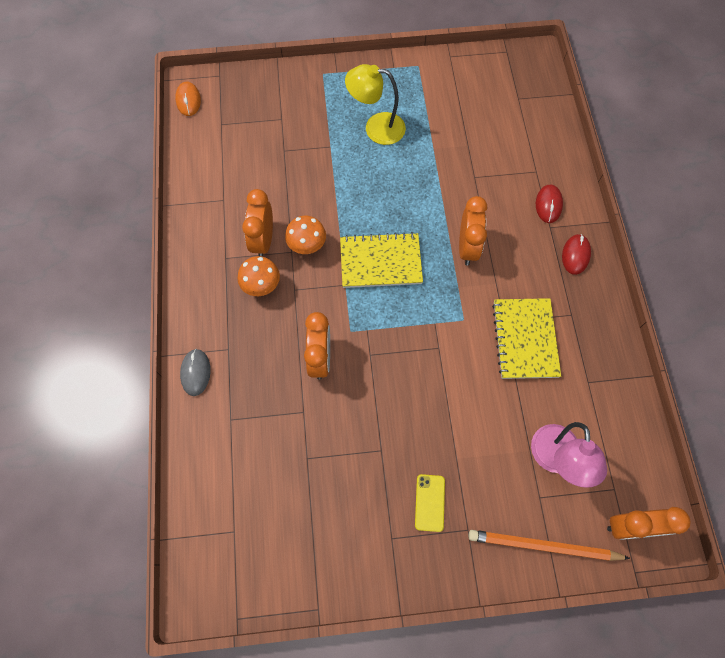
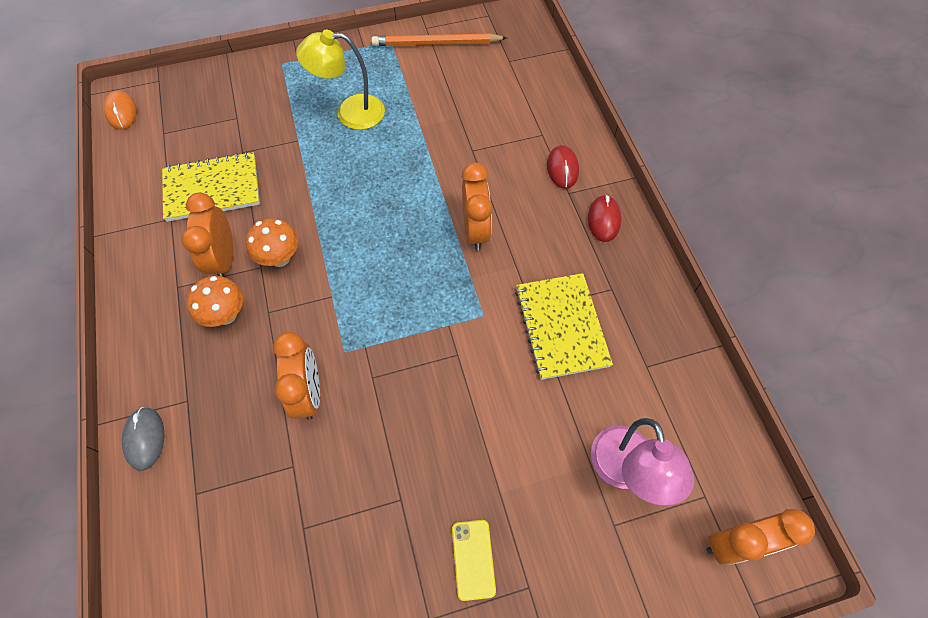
camera: 10 degrees left, 5 degrees down
(380, 261) = (372, 262): yellow notebook -> yellow notebook (212, 188)
(543, 546) = (630, 591): orange pencil -> orange pencil (436, 43)

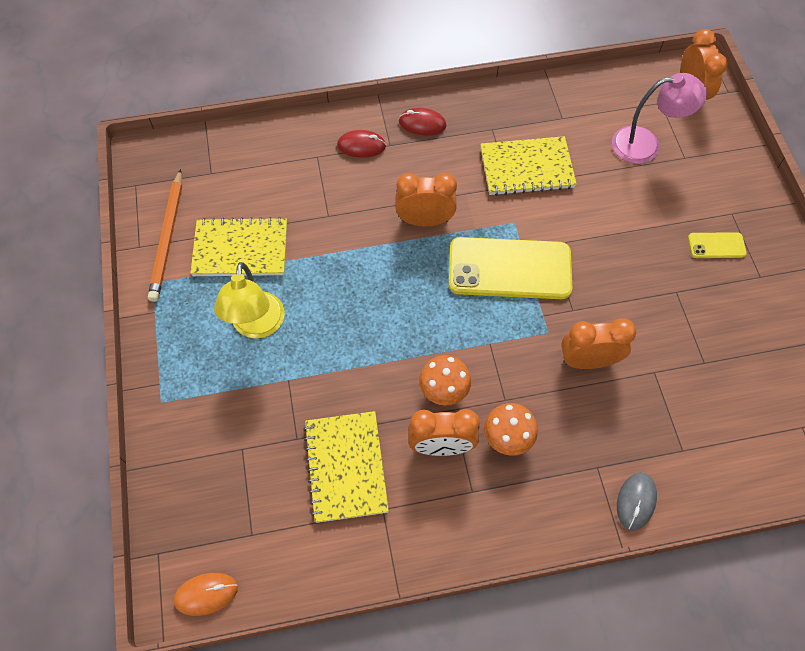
camera: 85 degrees left, 0 degrees up
(145, 439) = (636, 501): grey mouse -> grey mouse turned 60 degrees counterclockwise
(421, 312) = (509, 269): none -> yellow phone
(429, 92) = (240, 249): none -> yellow notebook

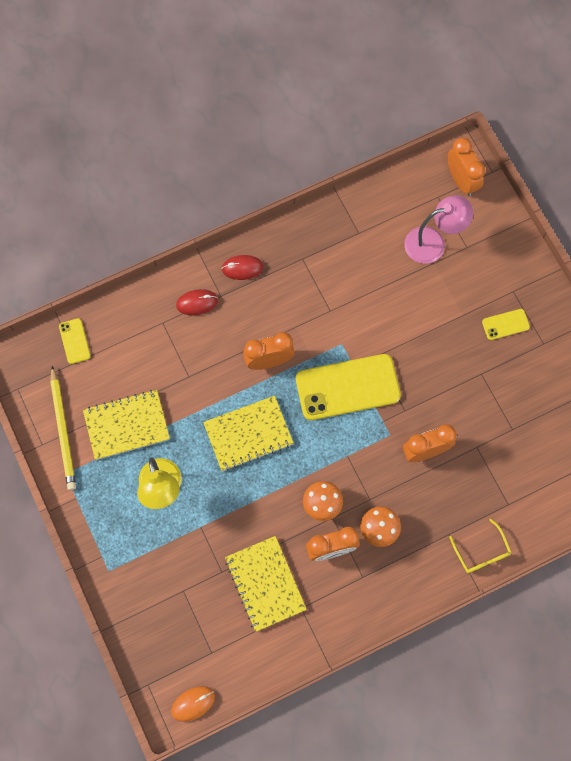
camera: 15 degrees left, 10 degrees up
(168, 238) = (63, 430): orange pencil -> yellow pencil
(215, 153) = (74, 341): none -> yellow phone
(527, 168) = (340, 290): yellow notebook -> yellow notebook (248, 434)
(636, 501) = (481, 552): grey mouse -> yellow glasses

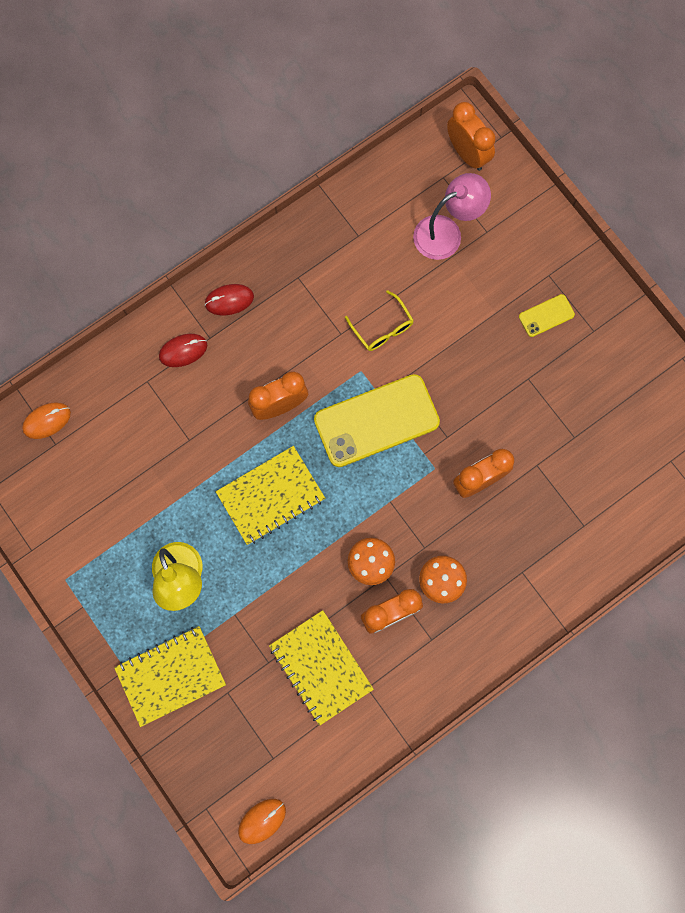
camera: 10 degrees left, 5 degrees up
(63, 430) = (53, 529): yellow pencil -> none
(74, 341) = (47, 421): yellow phone -> orange mouse
(126, 425) = (126, 510): yellow notebook -> yellow notebook (171, 675)
(481, 552) = (562, 587): yellow glasses -> yellow glasses (382, 328)

